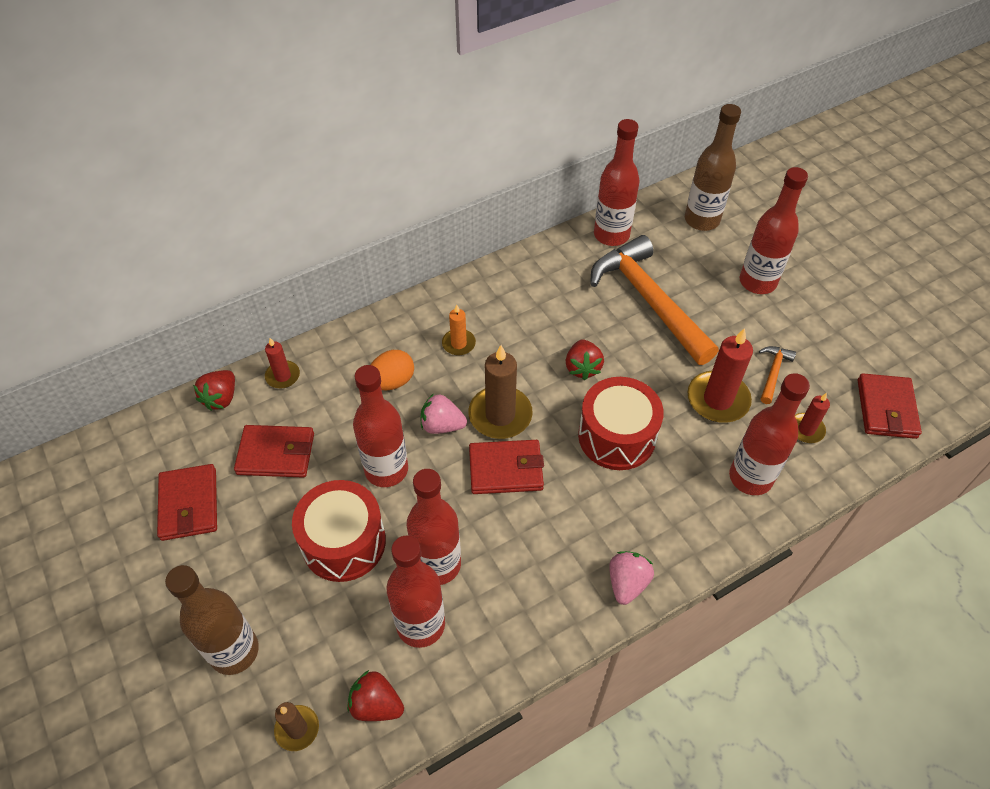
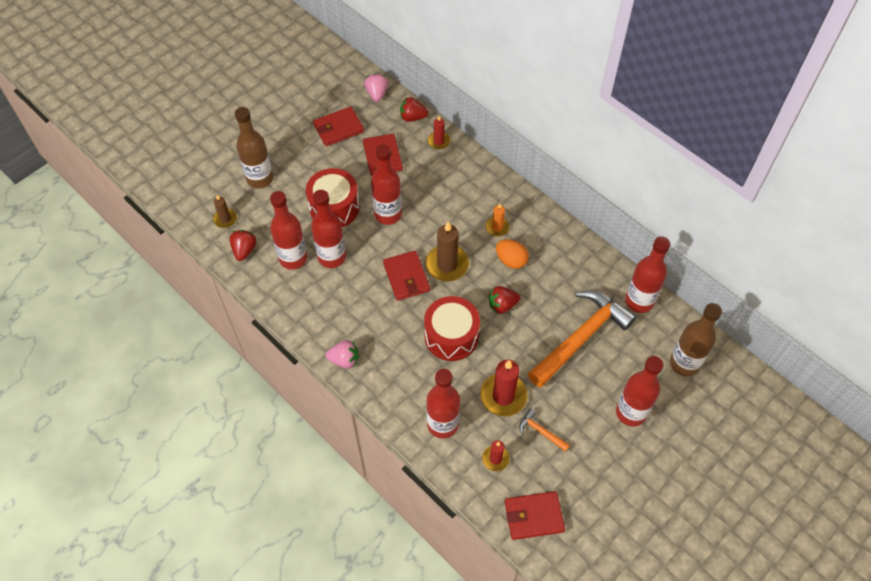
camera: 75 degrees right, 5 degrees up
(392, 381) = (453, 199): orange egg -> orange egg (511, 260)
(442, 425) = (428, 235): pink strawberry -> pink strawberry (377, 94)
(773, 373) = (541, 432): orange hammer -> orange hammer turned 150 degrees counterclockwise

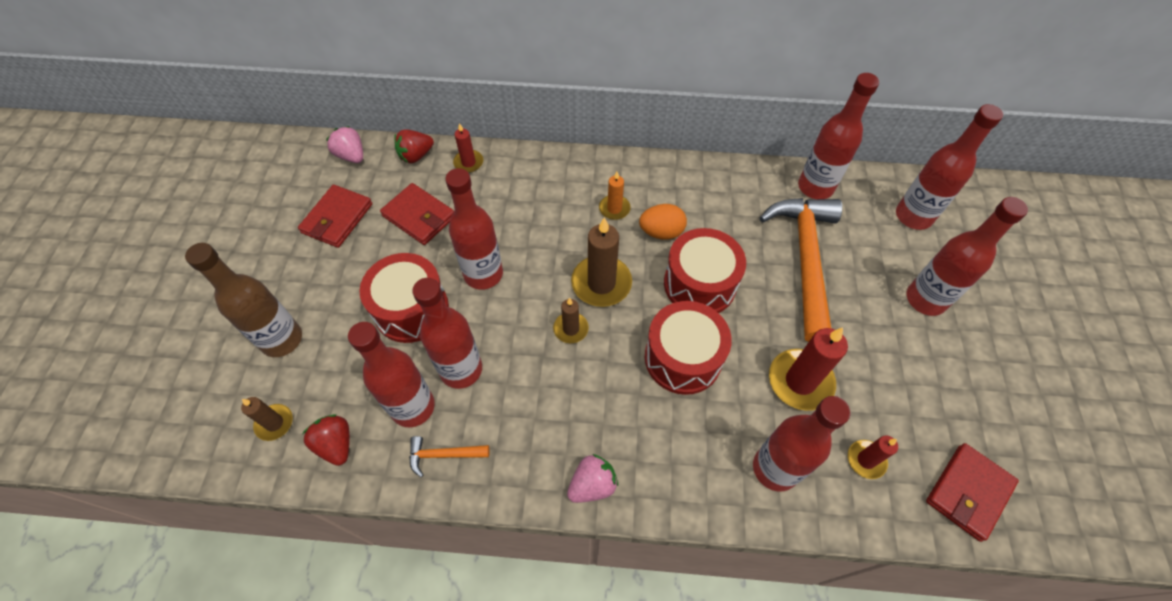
camera: 40 degrees left, 0 degrees up
(406, 277) = (571, 329): red wallet -> brown candle
(502, 305) = (699, 284): red strawberry -> red drum
(541, 432) = (874, 389): orange hammer -> orange hammer (444, 455)
(684, 363) = (913, 216): brown bottle -> red bottle

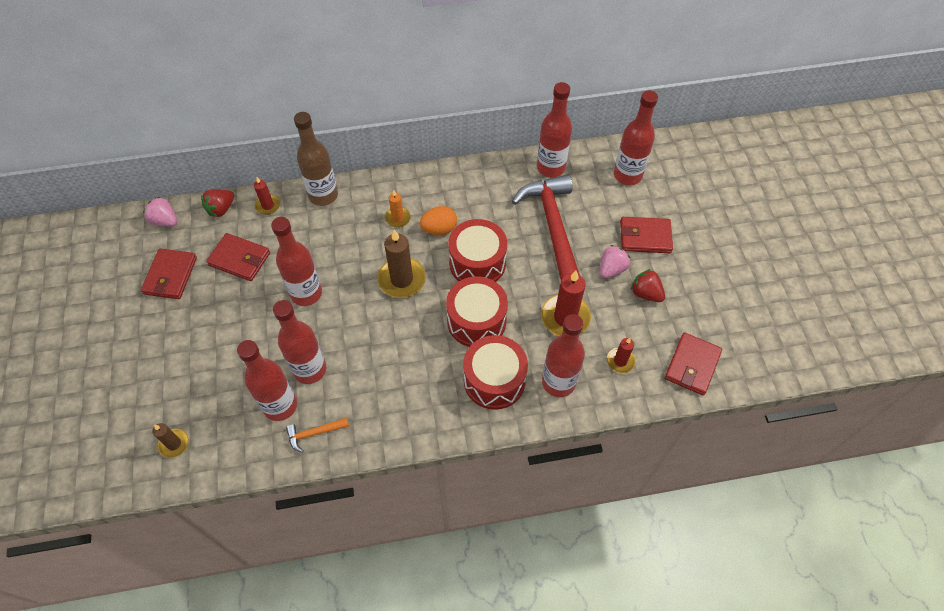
camera: 15 degrees left, 0 degrees up
(282, 339) = (157, 381): brown bottle -> brown bottle (323, 195)
(336, 444) = (228, 447): red strawberry -> red strawberry (645, 293)
(411, 309) = (256, 334): red drum -> red drum (494, 380)
(571, 329) = (386, 319): brown candle -> none
(592, 485) = (431, 426): pink strawberry -> pink strawberry (611, 269)
(805, 260) = (553, 227): orange hammer -> red hammer
(925, 299) = (645, 237): red bottle -> red wallet

